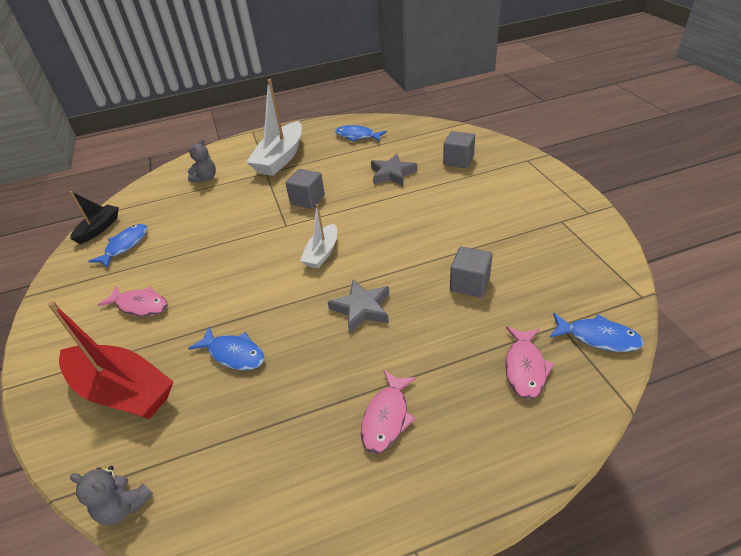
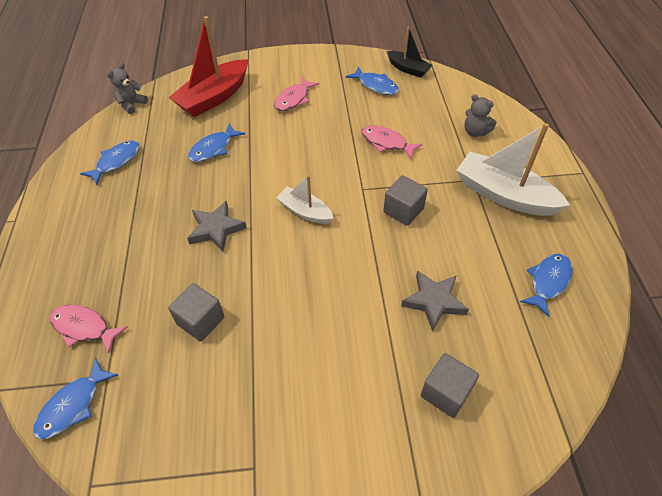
camera: 100 degrees right, 10 degrees up
(268, 461) = (116, 161): none -> blue fish
(387, 417) = (104, 225): pink fish -> pink fish (386, 143)

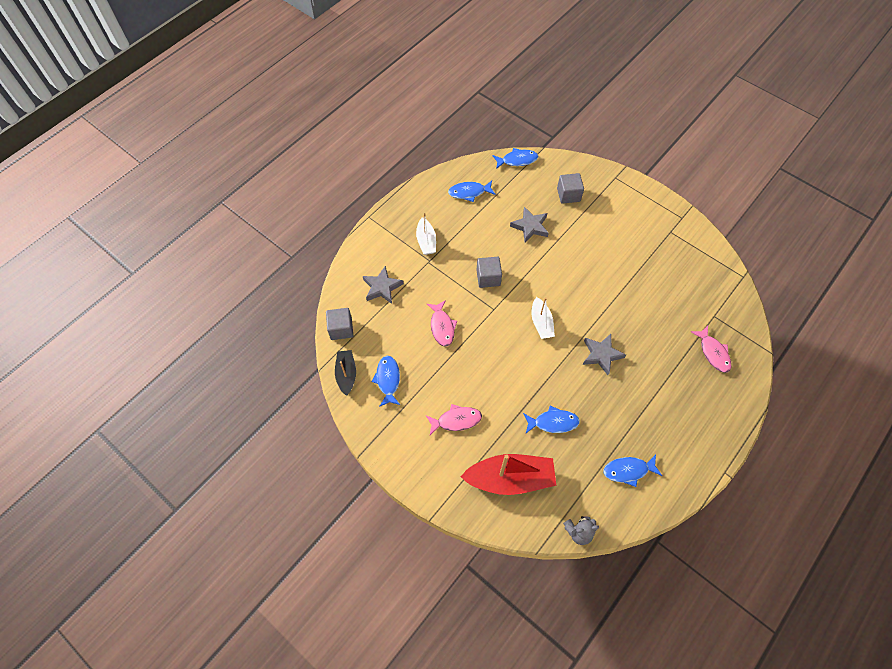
camera: 135 degrees left, 10 degrees up
(73, 405) = (736, 316): blue fish -> blue fish (517, 160)
(201, 321) = (649, 307): grey cube -> grey cube (341, 329)
(475, 132) = (382, 287): grey teddy bear -> grey star
(504, 195) = (426, 241): white boat -> white boat, size x0.56

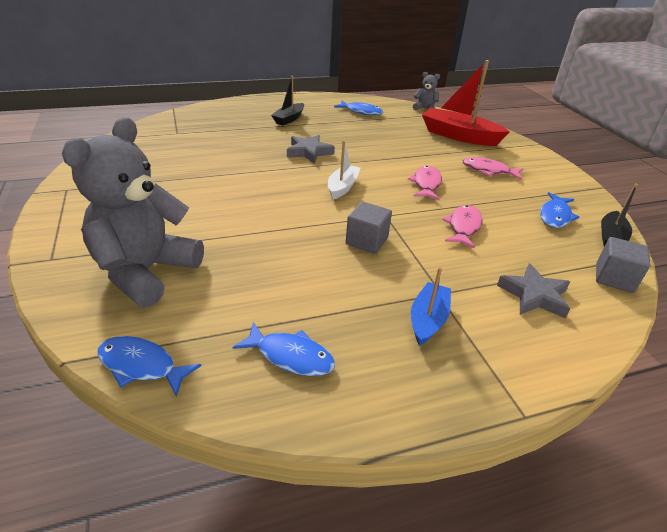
camera: 150 degrees left, 25 degrees down
(426, 241) = (428, 320): white boat -> blue boat
(530, 226) = (250, 263): grey star -> none
(553, 422) = (396, 142): blue fish -> none
(568, 195) = (145, 272): grey cube -> grey teddy bear
(669, 402) = (289, 119): none -> black boat
(713, 353) = (215, 122): pink fish -> pink fish (426, 184)

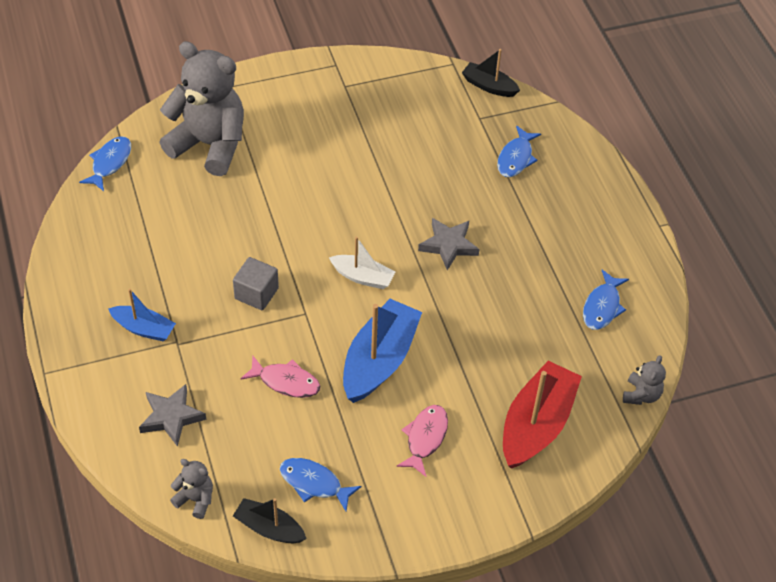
camera: 90 degrees right, 15 degrees up
(289, 119) = (550, 221): black boat -> black boat (489, 86)
(291, 356) = (111, 240): blue fish -> blue fish (516, 158)
(426, 184) = (379, 360): pink fish -> blue boat
(614, 278) = (195, 499): grey cube -> grey teddy bear

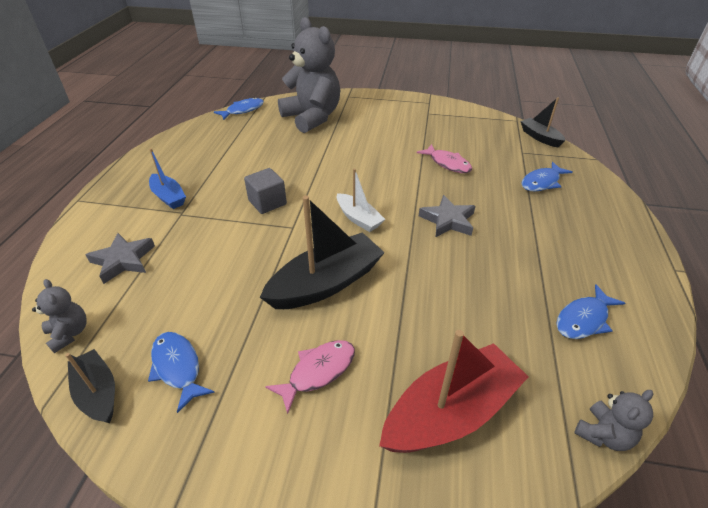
camera: 30 degrees right, 10 degrees down
(286, 382) = (233, 269): pink fish -> pink fish (447, 163)
(379, 360) = (326, 283): blue boat -> black boat

